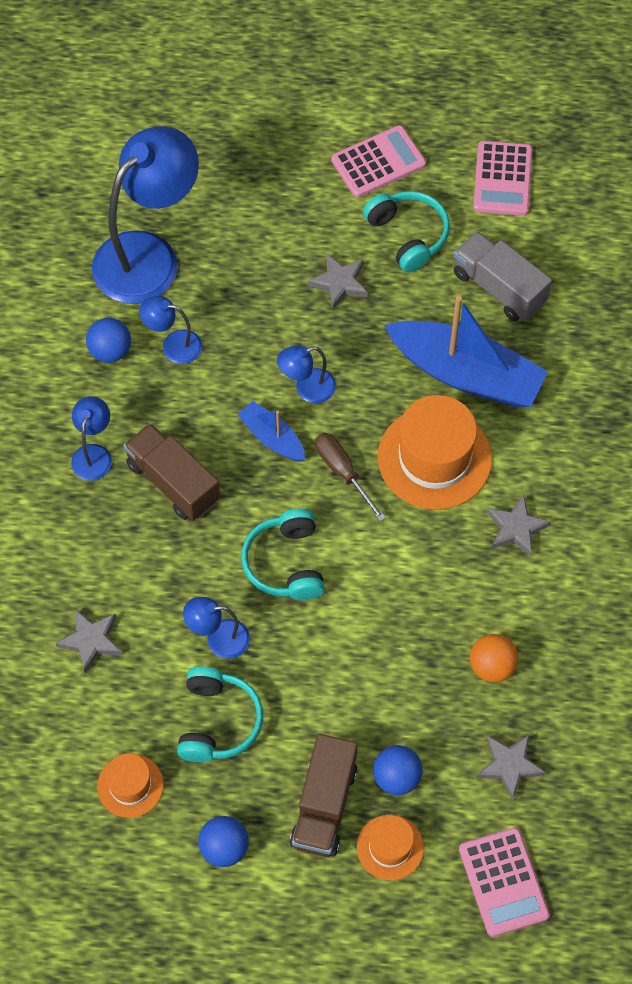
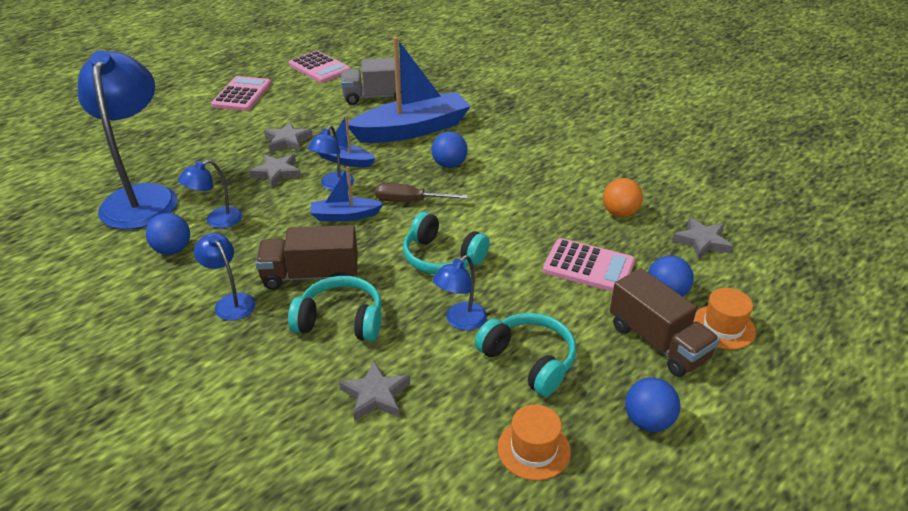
camera: 50 degrees left, 25 degrees down
(354, 361) = (344, 160): none -> blue boat
(408, 235) = (300, 107): turquoise headphones -> turquoise headphones (341, 320)
(434, 458) = (449, 165): orange hat -> blue ball
(503, 882) = (794, 288): pink calculator -> pink calculator (588, 266)
(516, 528) = (534, 160): grey star -> grey star (277, 173)

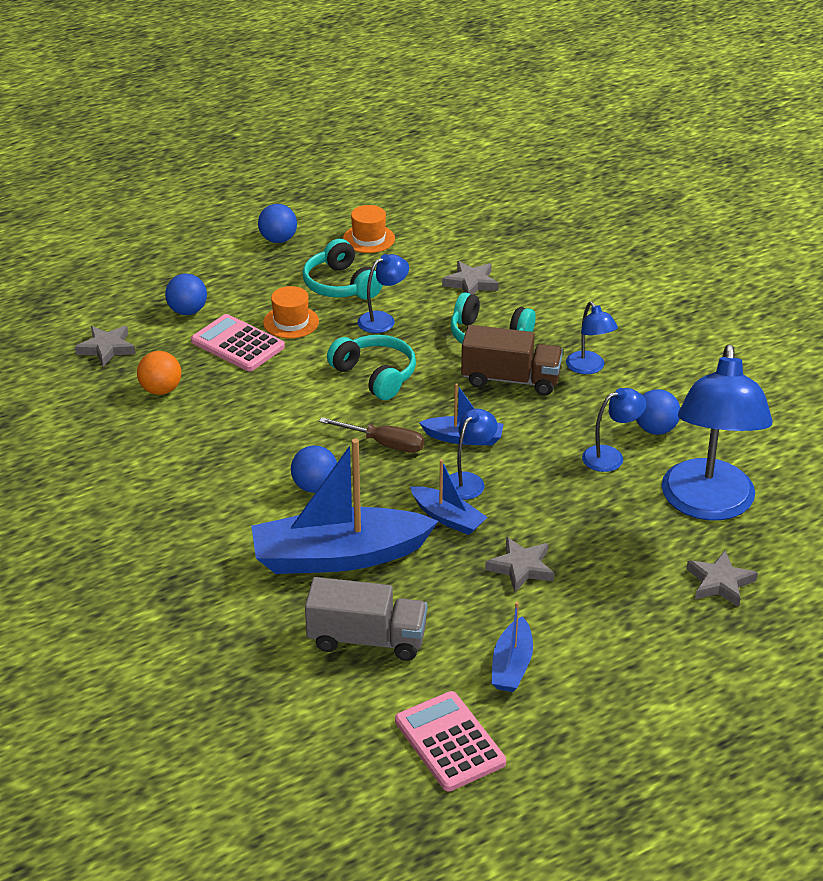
camera: 165 degrees left, 0 degrees up
(242, 95) = (591, 689): pink calculator -> none
(277, 173) = (539, 513): grey star -> grey star (720, 582)
(289, 98) = (512, 665): none -> blue boat
(658, 342) = (228, 280): brown truck -> none
(723, 327) = (164, 281): orange hat -> orange hat (291, 322)

